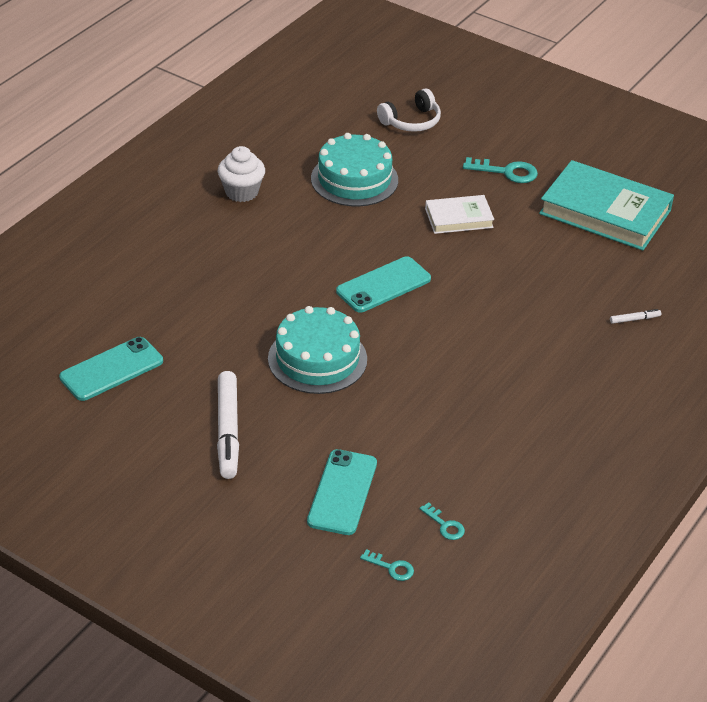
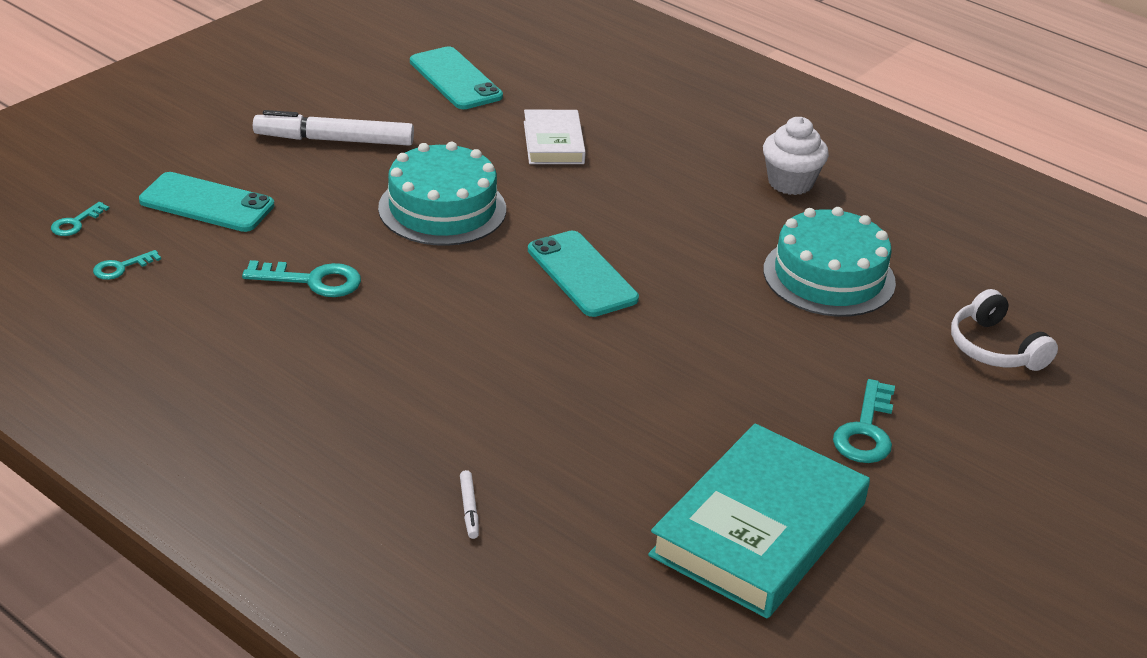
camera: 95 degrees right, 5 degrees down
(430, 416) = (312, 281): none -> turquoise key
(459, 218) = (737, 362): white book -> white book (553, 142)

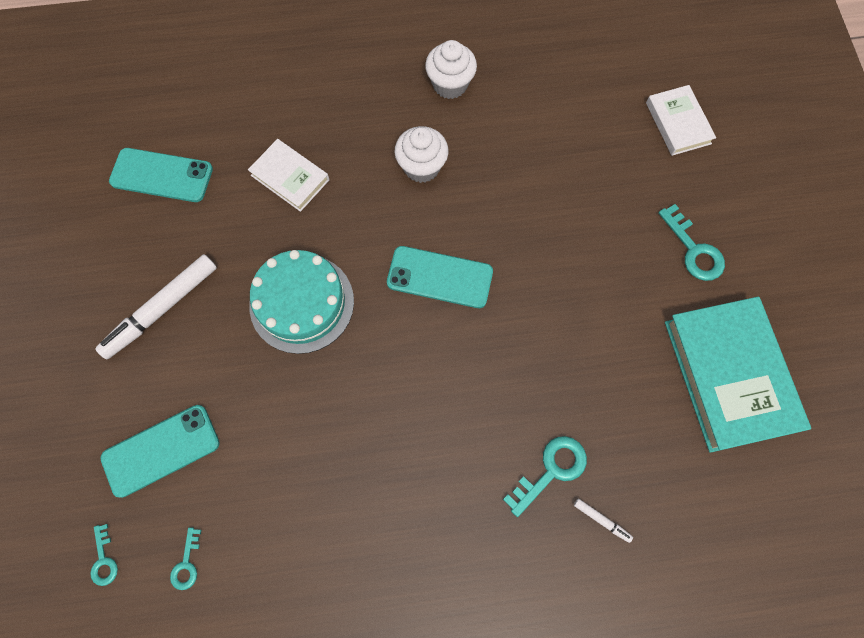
camera: 45 degrees left, 35 degrees up
(312, 281) = (310, 445): turquoise key -> turquoise key (551, 470)
(678, 208) = (421, 167): none -> white cupcake
(829, 276) = (552, 146): turquoise cake -> none
(995, 348) = (678, 123): white headphones -> white book

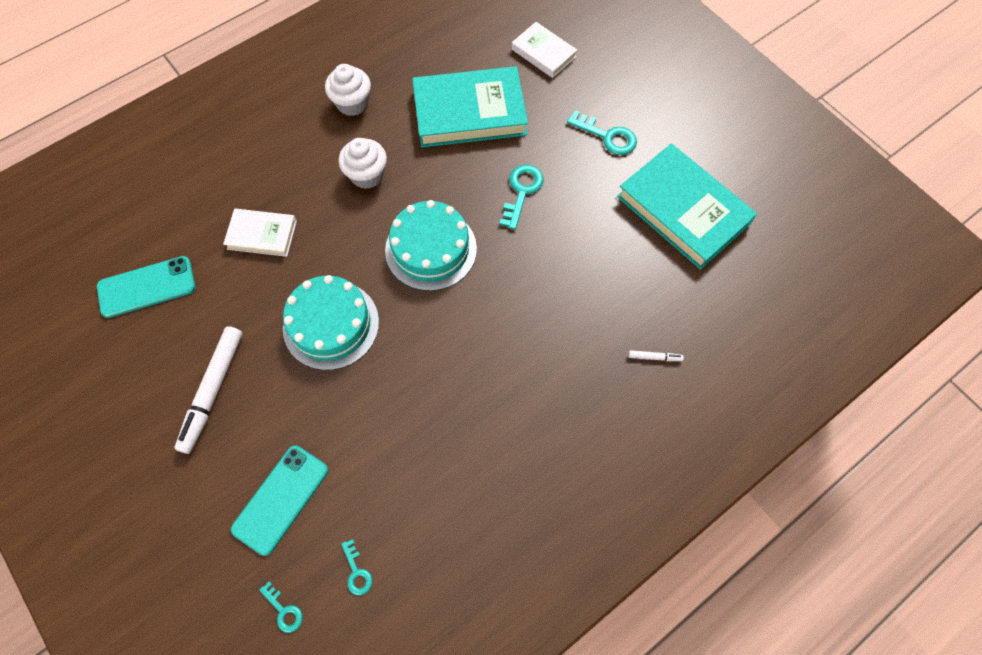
camera: 30 degrees left, 5 degrees down
(439, 277) = (431, 249): turquoise phone -> turquoise cake
(551, 470) = (598, 343): turquoise key -> turquoise key (522, 191)
(562, 151) = (469, 112): none -> turquoise book

